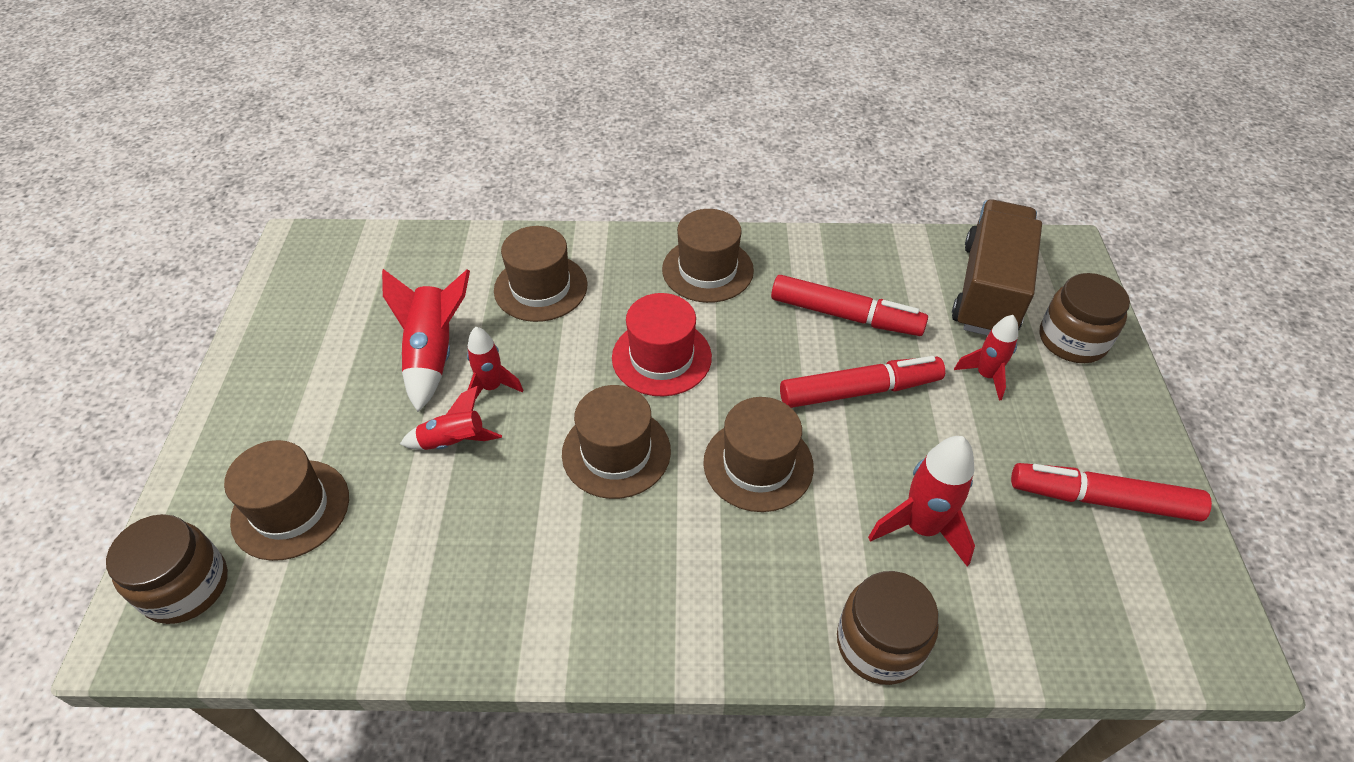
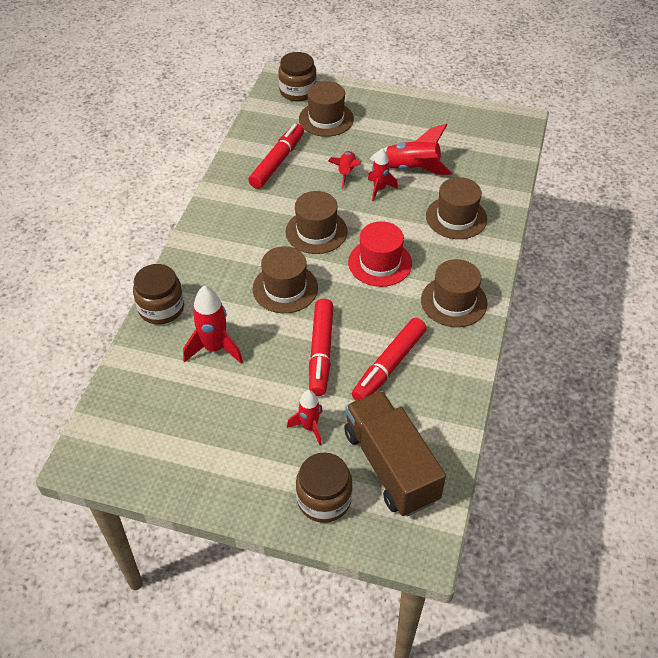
camera: 105 degrees right, 0 degrees up
(988, 290) = (390, 466): brown truck -> brown truck turned 150 degrees counterclockwise
(1102, 499) = (193, 448): red marker -> red marker (277, 162)

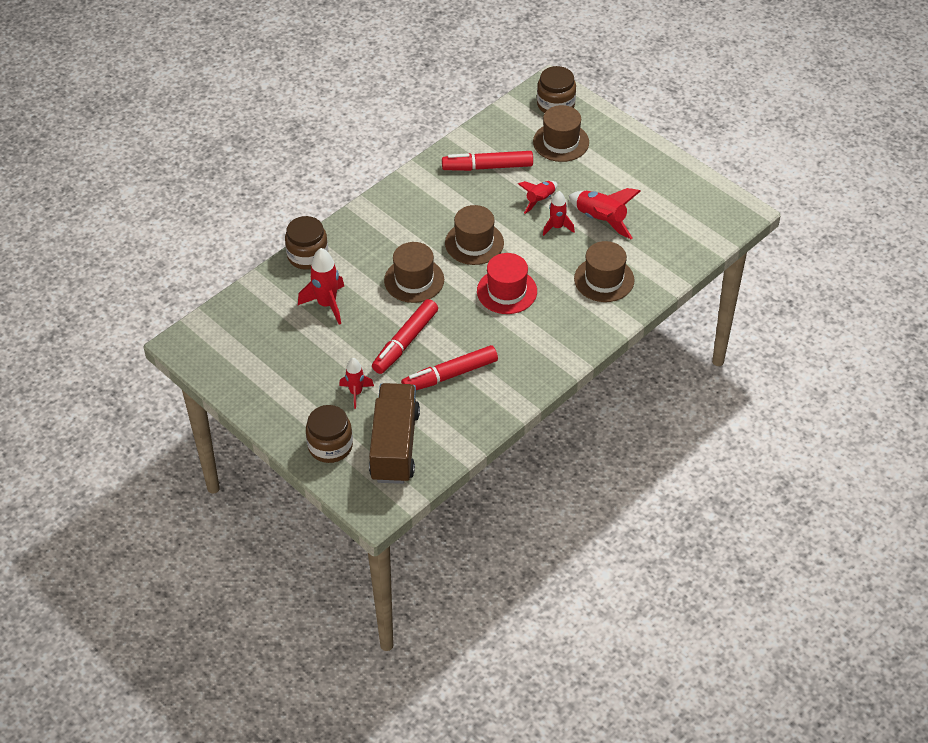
camera: 30 degrees right, 0 degrees up
(277, 162) = (487, 167): red marker -> red marker turned 150 degrees counterclockwise
(453, 301) = (542, 348): brown hat -> none

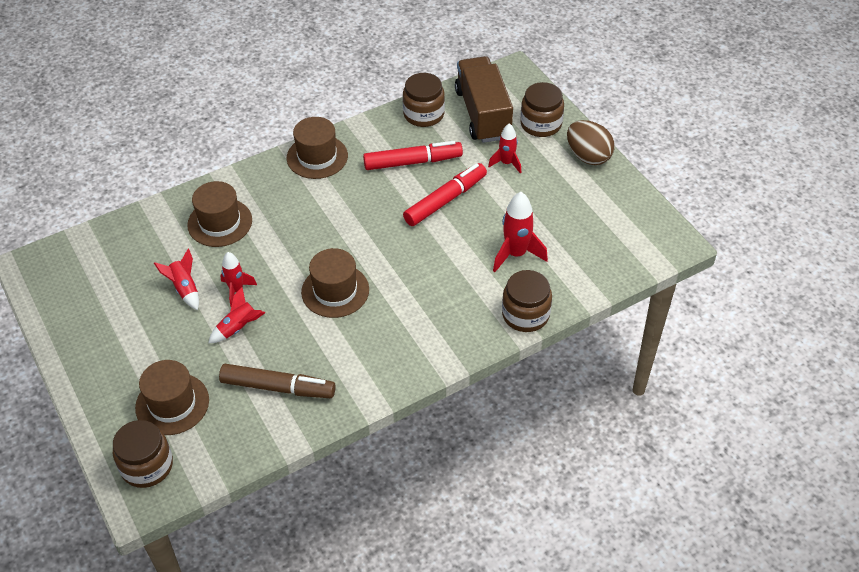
camera: 165 degrees left, 0 degrees up
(275, 417) = (588, 156): none -> brown egg
(395, 446) = (483, 114): brown truck -> brown truck turned 150 degrees clockwise
(414, 280) = (416, 262): brown hat -> brown hat (317, 157)
(457, 432) = (423, 114): none -> brown jar
(487, 167) = (278, 387): red marker -> brown marker
(507, 291) = (324, 230): red hat -> none
(601, 220) = (185, 289): red rocket -> red rocket, size x0.64

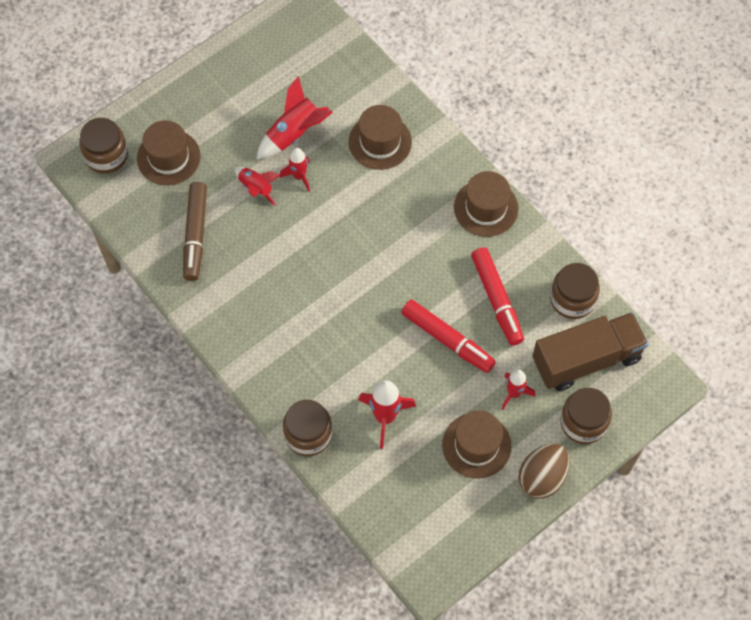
camera: 80 degrees right, 15 degrees up
(185, 289) = (294, 134): red rocket -> red rocket, size x1.56
(335, 291) = (311, 259): brown hat -> brown hat (476, 445)

